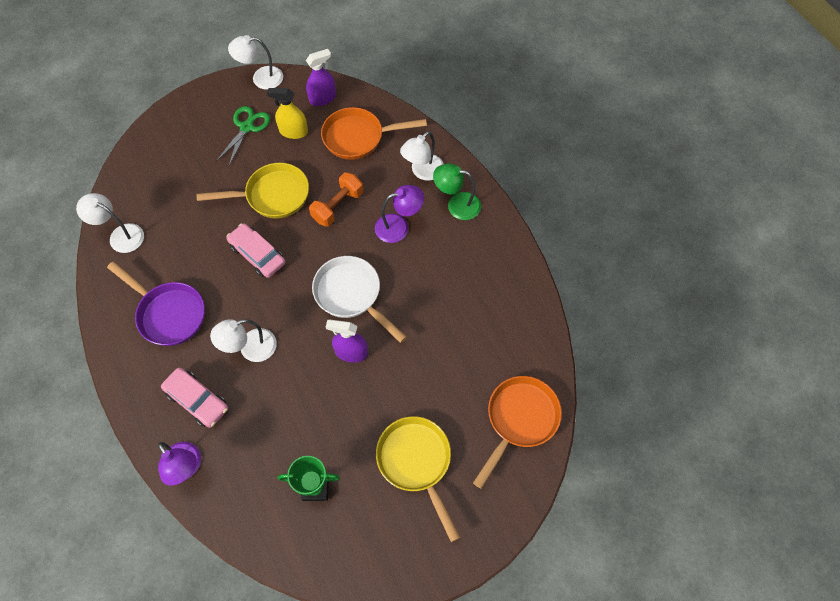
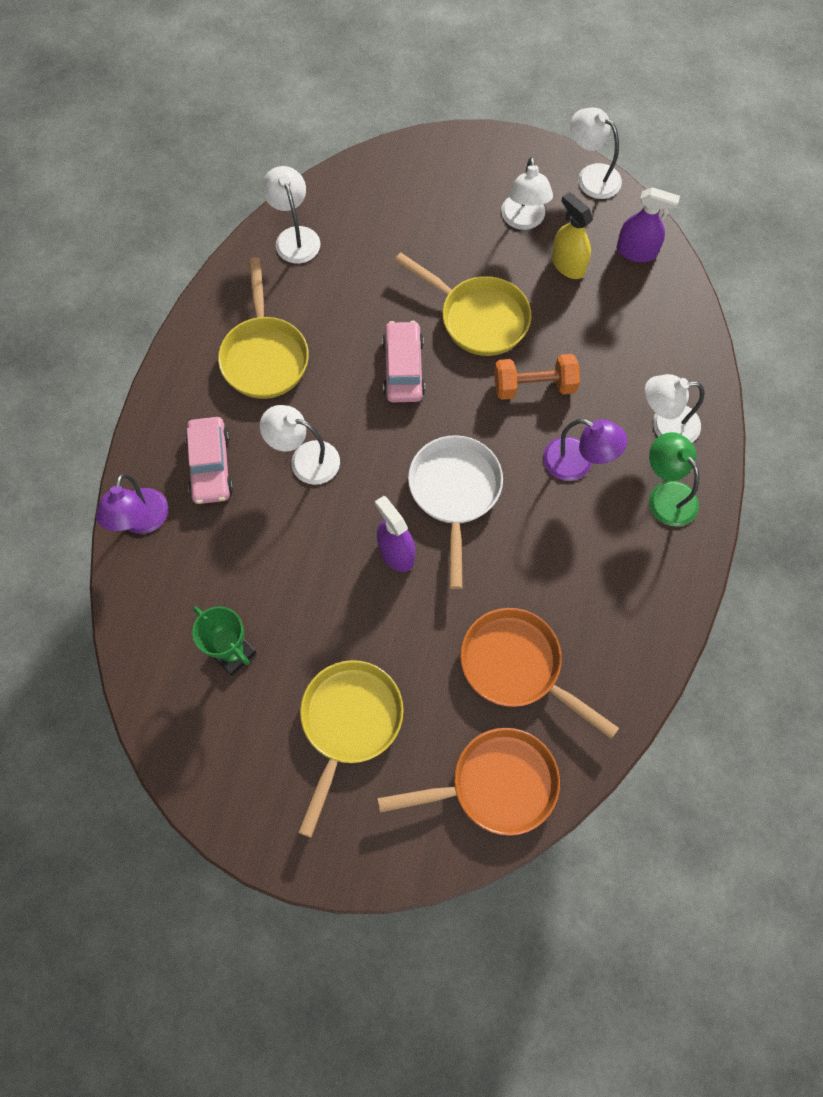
camera: 45 degrees right, 5 degrees up
(168, 313) = (264, 356): purple pan -> yellow pan
(246, 127) = (523, 220): green scissors -> white lamp
(358, 137) = (632, 327): orange pan -> orange pan (517, 666)

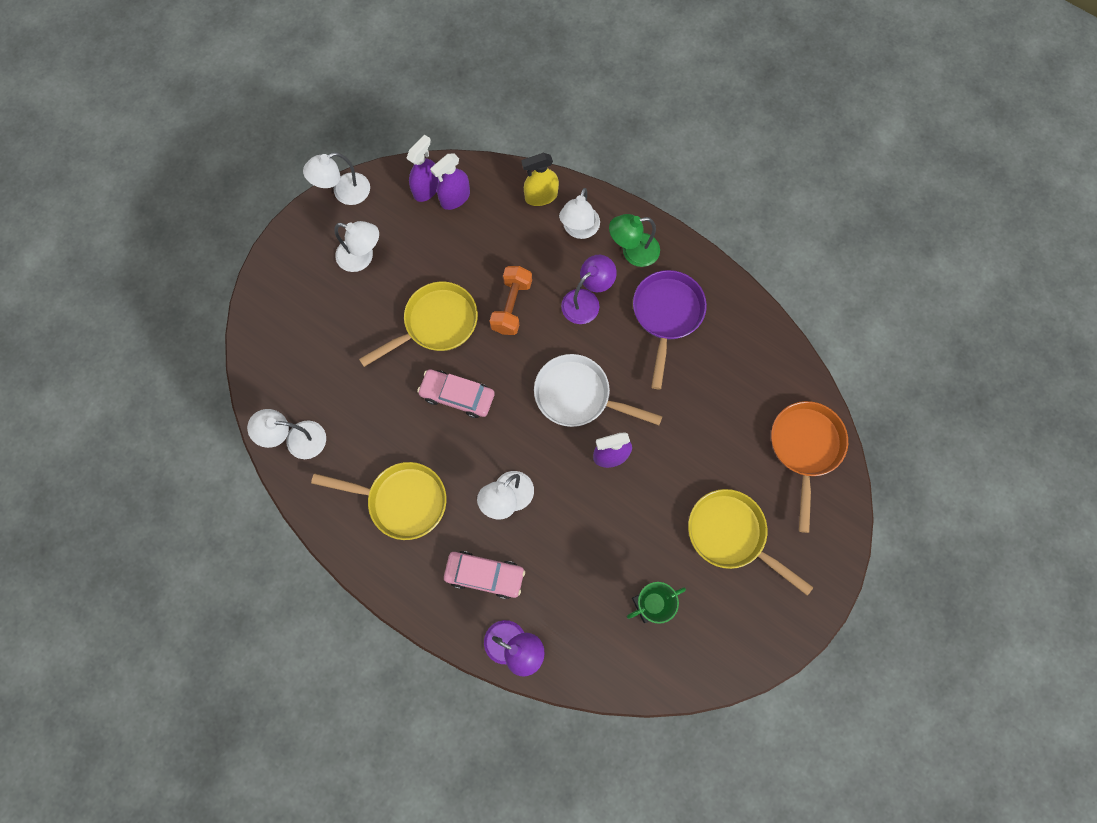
camera: 70 degrees left, 5 degrees up
(517, 666) = (726, 402): orange pan -> none
(568, 265) = (417, 241): yellow spray bottle -> yellow spray bottle (541, 196)
(600, 560) = (666, 315): none -> purple pan
(639, 283) = (455, 198): none -> purple spray bottle

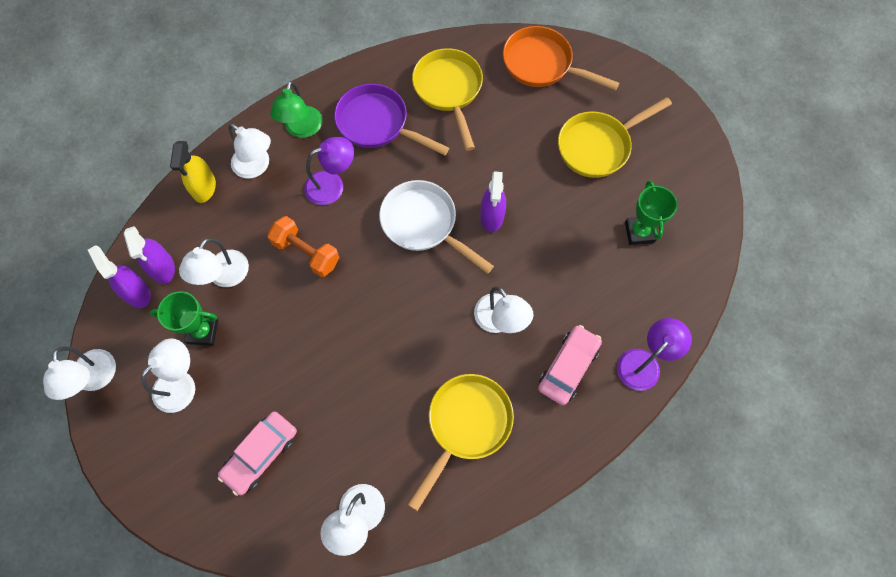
camera: 70 degrees left, 5 degrees down
(411, 254) = (202, 331): none -> green trophy
(436, 324) = (292, 331): yellow pan -> yellow pan (449, 91)
(457, 395) = (377, 334): pink car -> pink car (260, 454)
(465, 249) = (224, 276): none -> white lamp
(578, 396) = (423, 224): white pan -> white pan turned 90 degrees clockwise
(586, 301) = (332, 185): purple lamp -> purple lamp turned 90 degrees clockwise

